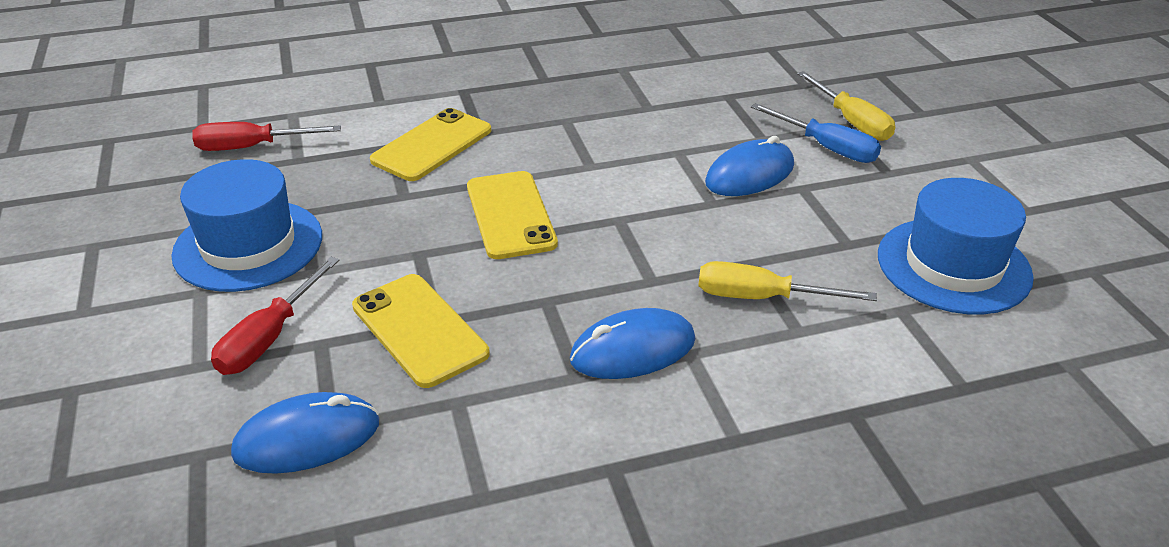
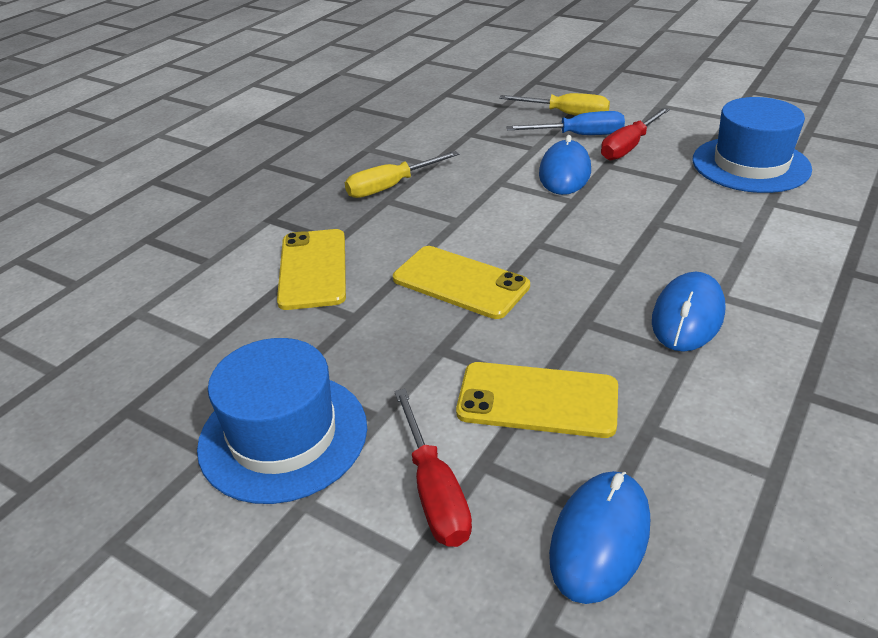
camera: 40 degrees left, 0 degrees up
(252, 147) = (143, 359): red screwdriver -> red screwdriver (629, 147)
(761, 298) = (697, 239): yellow screwdriver -> yellow screwdriver (391, 187)

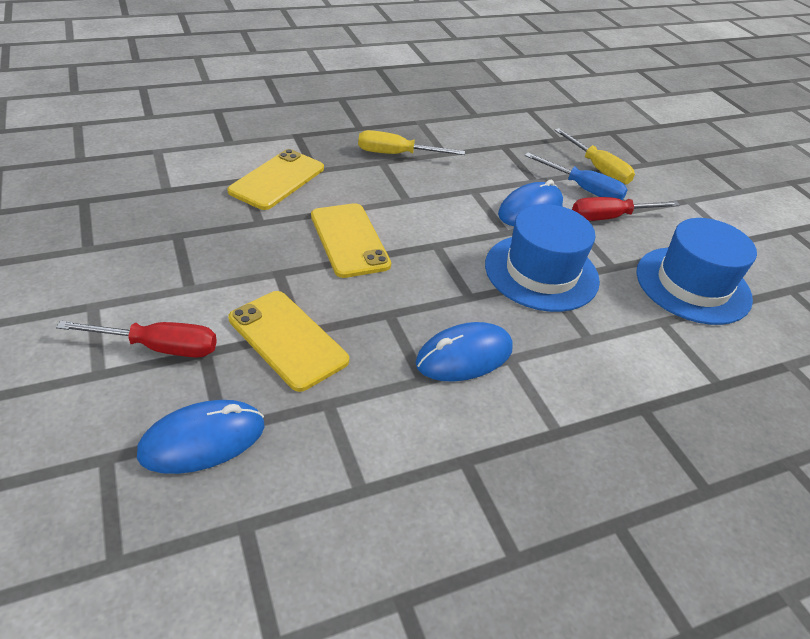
camera: 30 degrees right, 5 degrees up
(283, 436) = (131, 264): blue hat -> blue hat (541, 272)
(434, 491) = (159, 347): red screwdriver -> red screwdriver turned 105 degrees counterclockwise

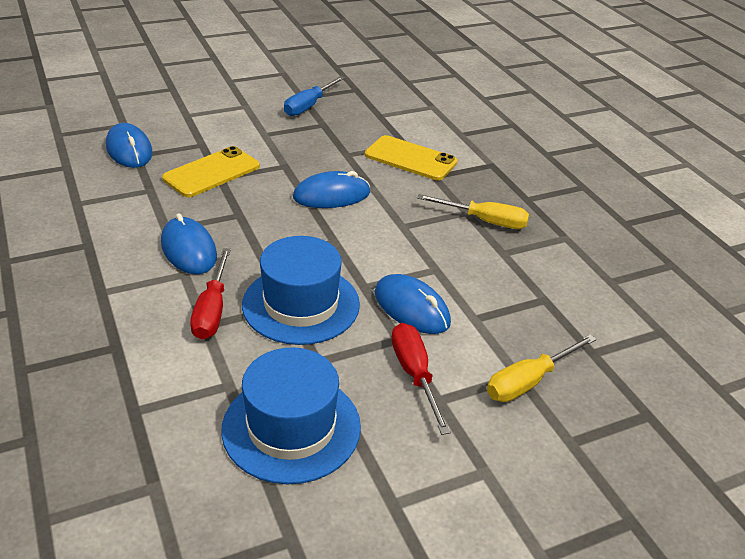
camera: 90 degrees right, 5 degrees down
(159, 347) = (207, 130): red screwdriver -> red screwdriver (212, 310)
(349, 240) = (331, 195): yellow phone -> blue mouse
(397, 154) = (484, 221): yellow screwdriver -> yellow screwdriver turned 105 degrees clockwise
(583, 189) = (471, 359): blue screwdriver -> blue screwdriver (309, 106)

